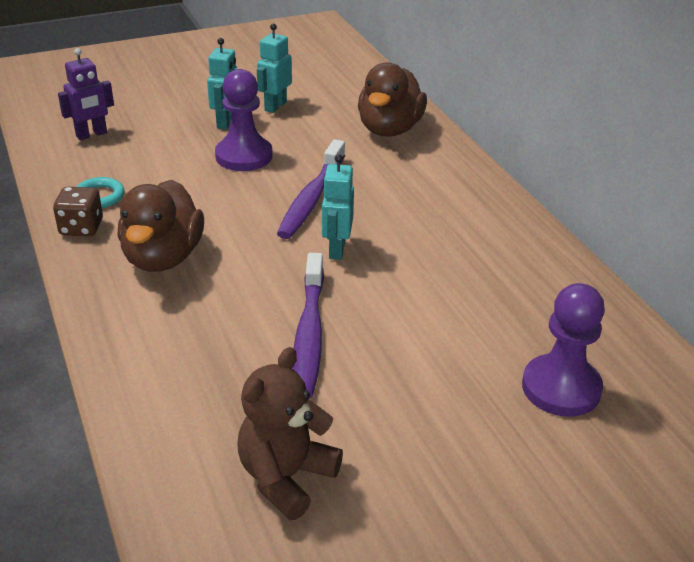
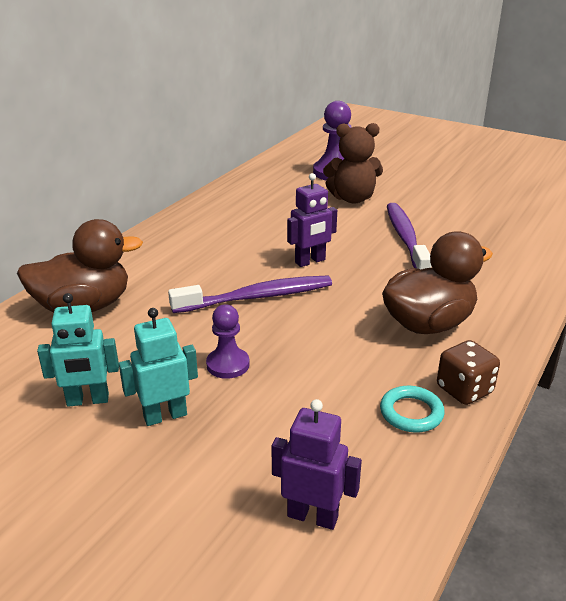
camera: 125 degrees left, 5 degrees down
(244, 156) = (228, 364): purple pawn -> purple pawn, size x0.61
(286, 477) = (500, 208): brown teddy bear -> brown teddy bear (352, 198)
(309, 335) = (405, 238): purple toothbrush -> purple toothbrush turned 60 degrees counterclockwise
(336, 249) = (310, 261): turquoise robot -> purple robot

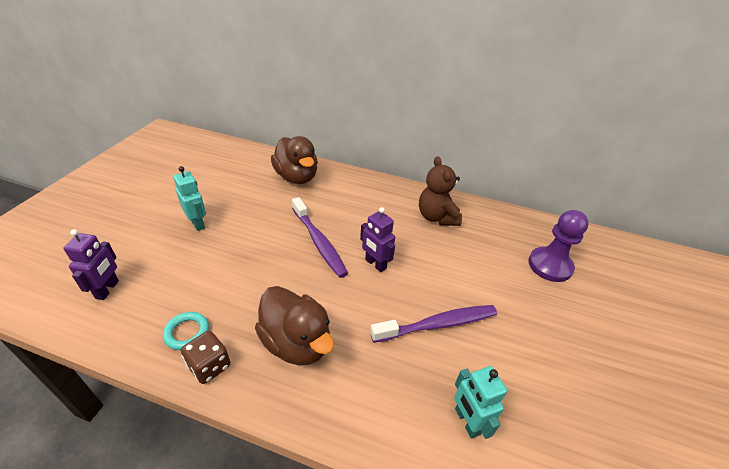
camera: 75 degrees right, 10 degrees up
(88, 400) = (213, 196): turquoise robot -> turquoise robot (467, 421)
(228, 364) = (242, 239): purple pawn -> none
(352, 198) = (500, 282): brown teddy bear -> brown teddy bear (436, 217)

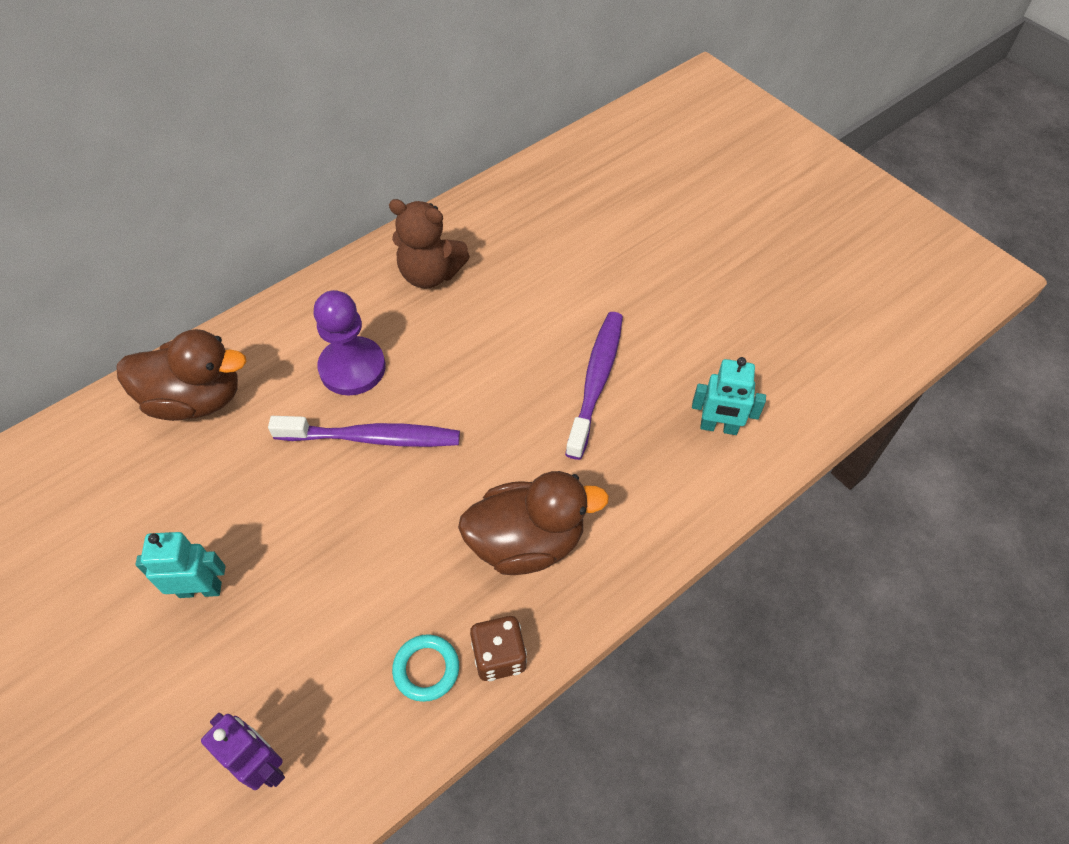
camera: 55 degrees left, 15 degrees up
(375, 264) = (462, 392): purple robot -> none
(550, 265) = (591, 219): purple pawn -> purple pawn (352, 368)

